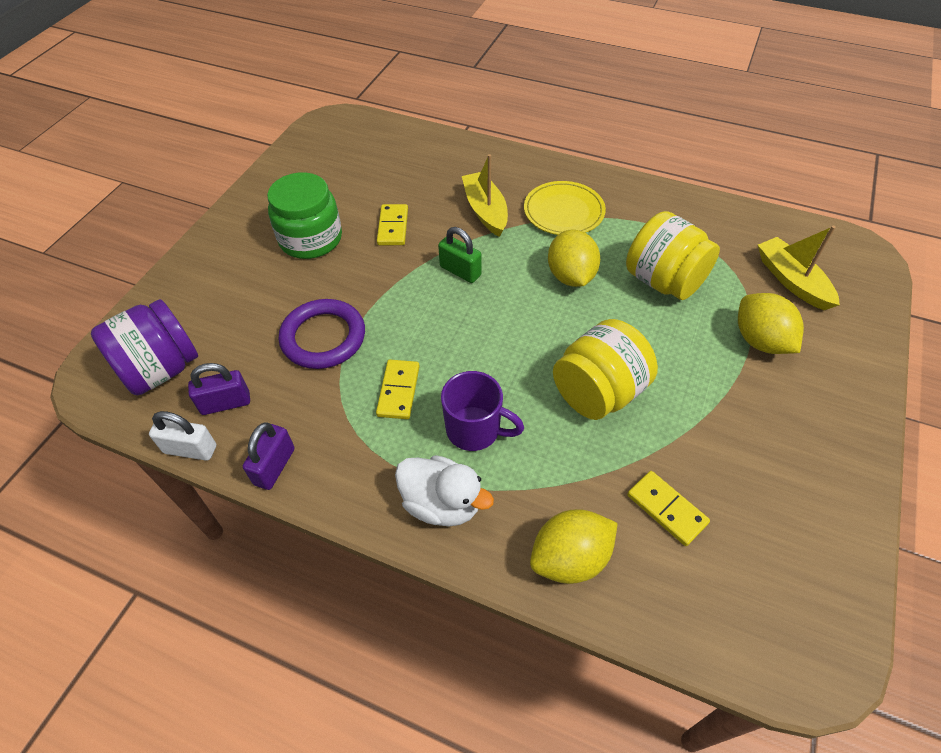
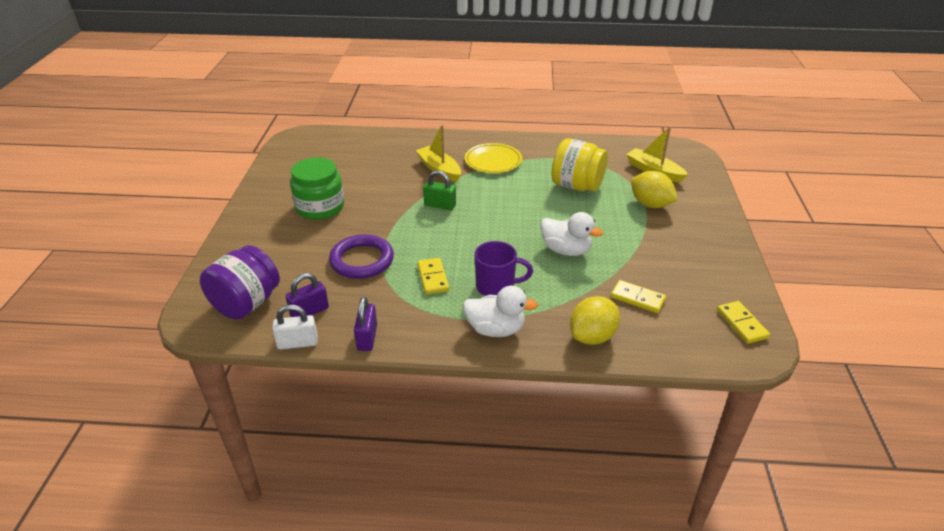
camera: 20 degrees left, 15 degrees down
(393, 227) = (378, 190): yellow domino -> yellow domino (742, 324)
(571, 276) = (516, 194): yellow lemon -> none
(598, 392) = (566, 250): yellow jar -> white duck

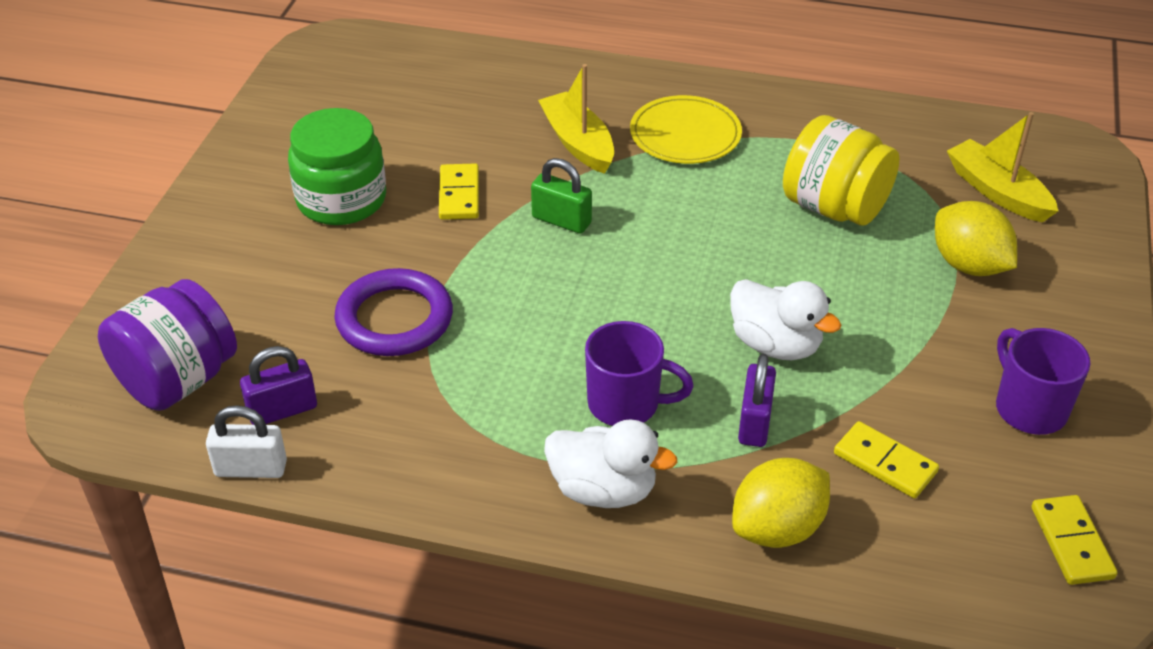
camera: 10 degrees right, 5 degrees up
(367, 337) = (372, 475): purple padlock -> purple padlock (754, 422)
(433, 278) = (514, 371): yellow domino -> yellow domino (459, 195)
(700, 265) = (1029, 408): none -> purple mug

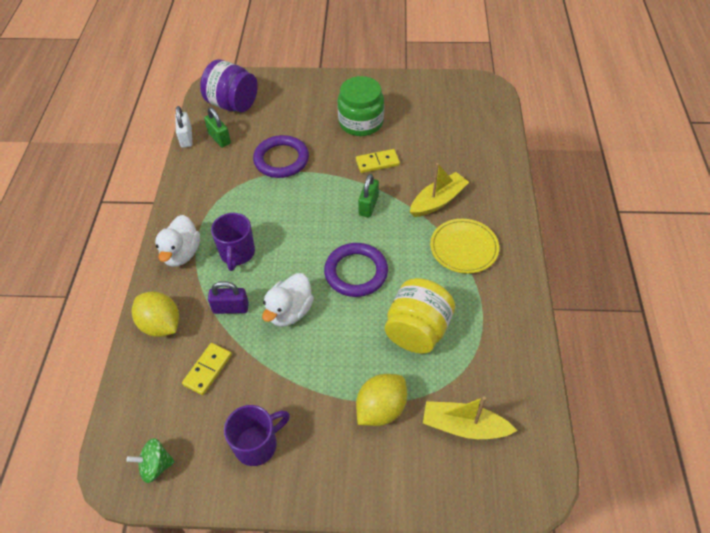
camera: 80 degrees right, 10 degrees up
(282, 410) = (219, 138): purple padlock -> green padlock
(707, 255) = (356, 272): none -> purple ring
(997, 192) = (464, 426): yellow boat -> yellow boat turned 120 degrees counterclockwise
(1072, 542) = (156, 466): yellow domino -> green spinning top

